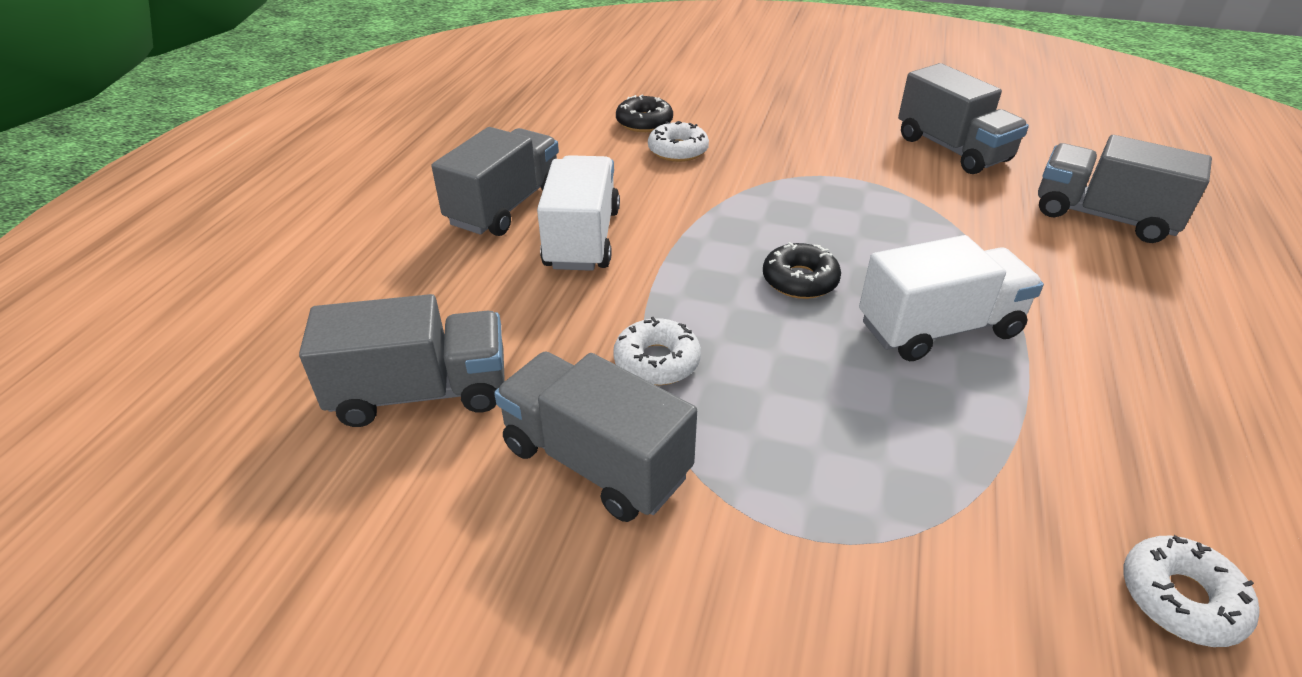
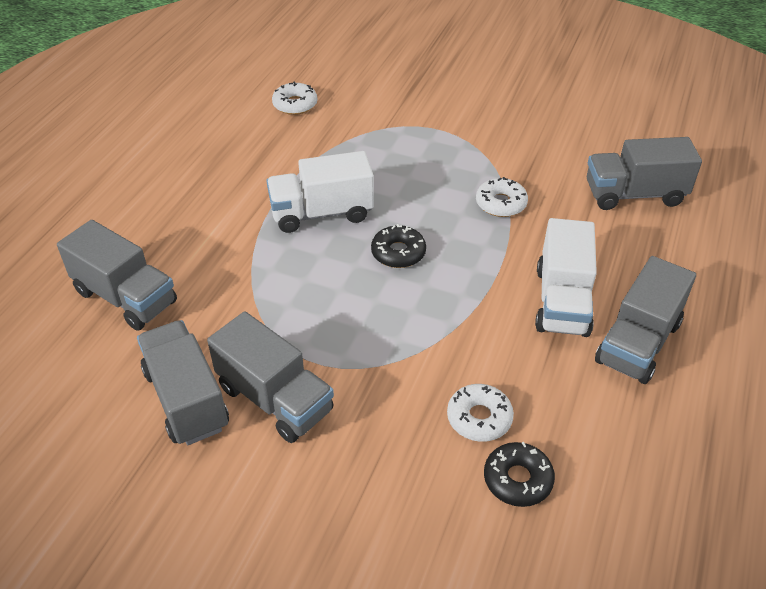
camera: 175 degrees left, 5 degrees up
(596, 461) = (530, 159): grey truck -> grey truck (275, 399)

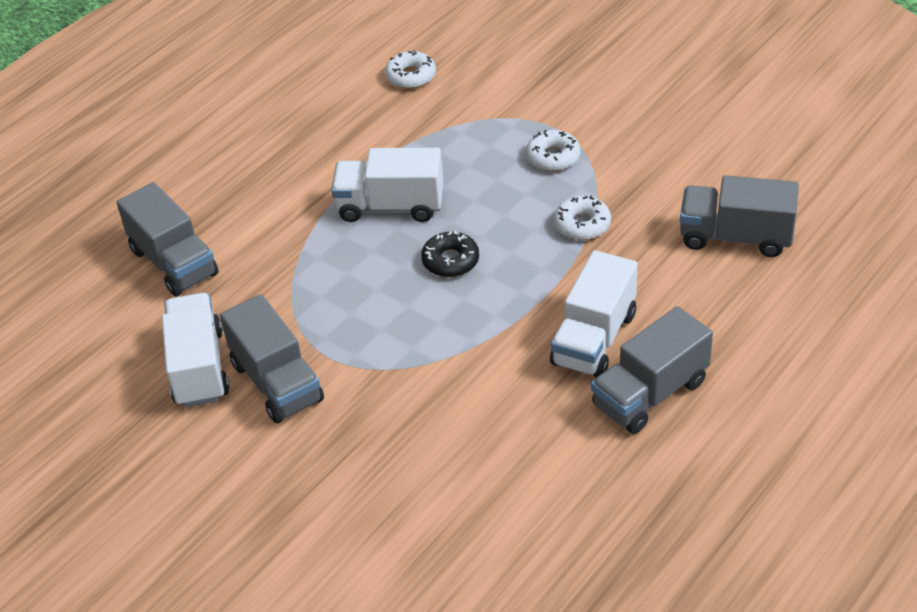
camera: 20 degrees right, 0 degrees up
(186, 399) = (199, 367): grey truck -> white truck
(479, 418) = (457, 435): white donut -> white donut (553, 157)
(517, 479) = (467, 495): black donut -> none

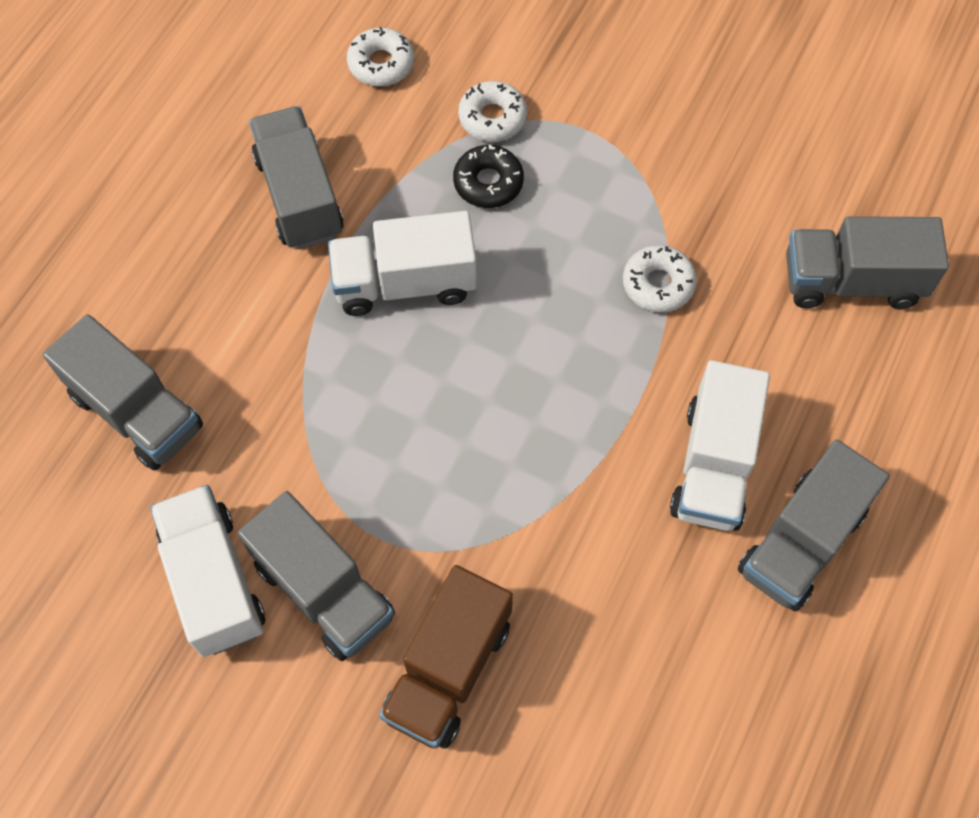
camera: 15 degrees left, 20 degrees up
(328, 148) = (299, 196): none -> grey truck
(355, 440) = (448, 669): none -> brown truck
(450, 261) = (504, 363): black donut -> black donut (488, 182)
(553, 157) = (596, 179): white donut -> white donut (492, 118)

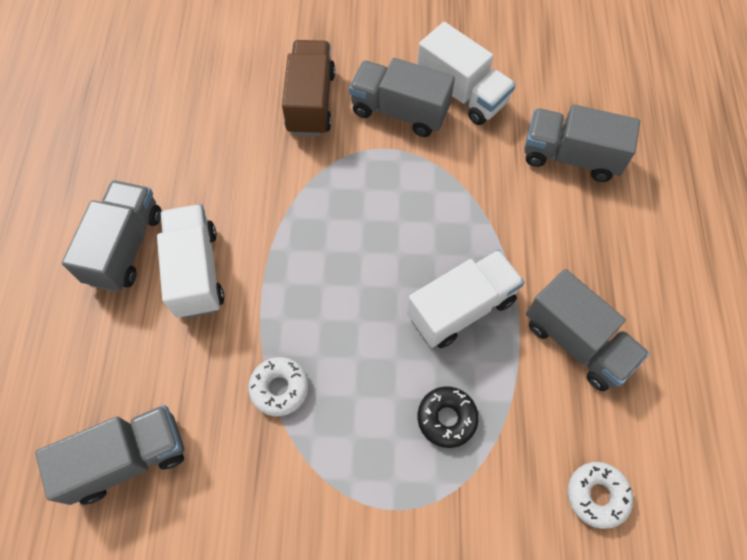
camera: 155 degrees right, 0 degrees up
(492, 118) = (475, 483): white donut -> none

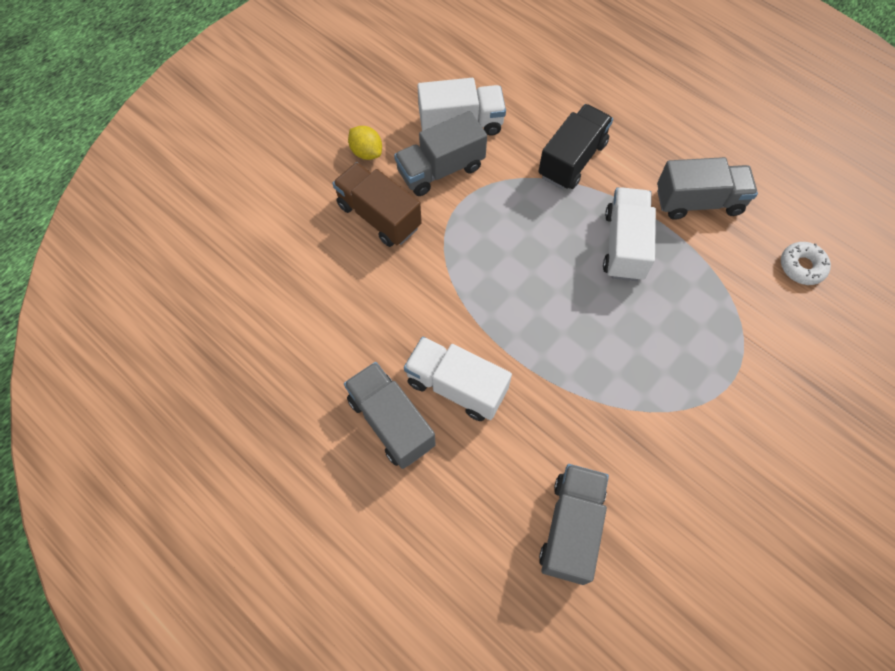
camera: 50 degrees left, 0 degrees up
(279, 388) = (594, 393): white donut -> none
(364, 50) = (366, 152): none -> yellow lemon
(446, 418) = (693, 309): black donut -> none
(513, 201) = (572, 159): none -> black truck
(570, 156) = (567, 104): grey truck -> none

